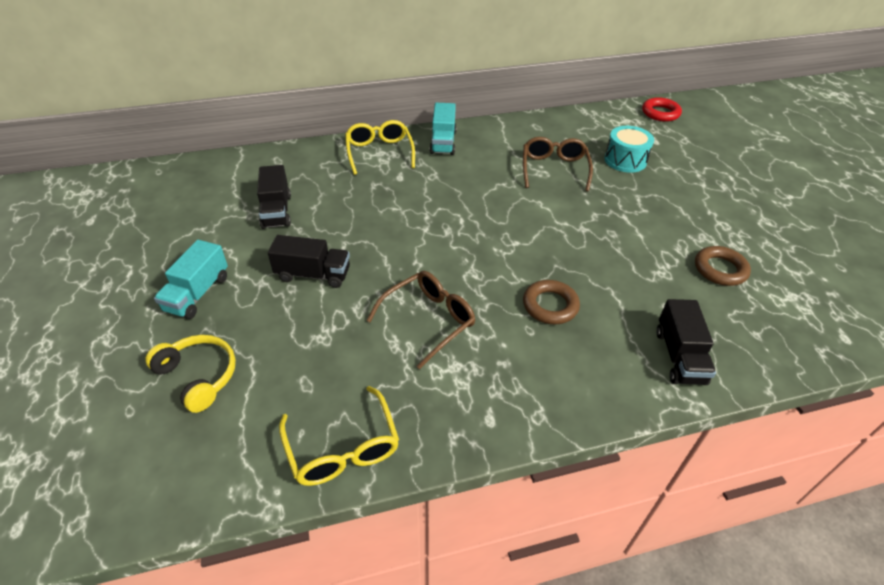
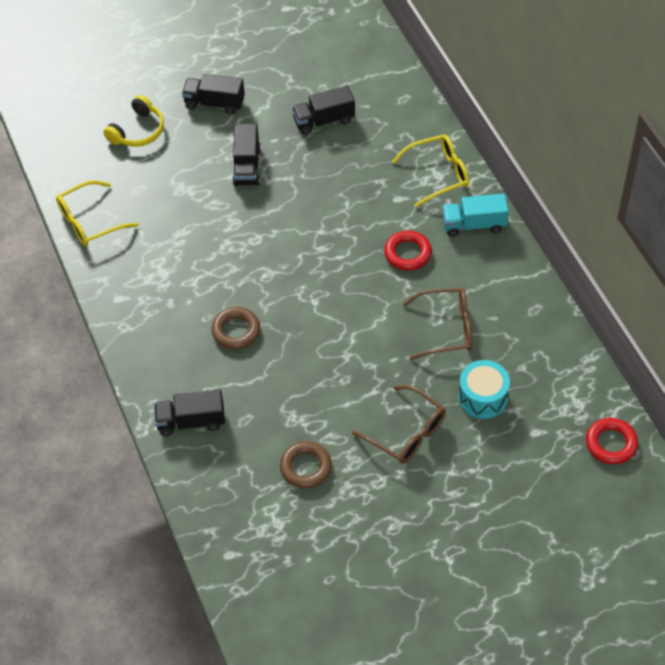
camera: 85 degrees right, 10 degrees up
(197, 293) = (214, 103): turquoise truck -> black truck
(429, 320) = (207, 250): brown glasses -> brown glasses (407, 433)
(466, 179) = (407, 253): none -> red ring

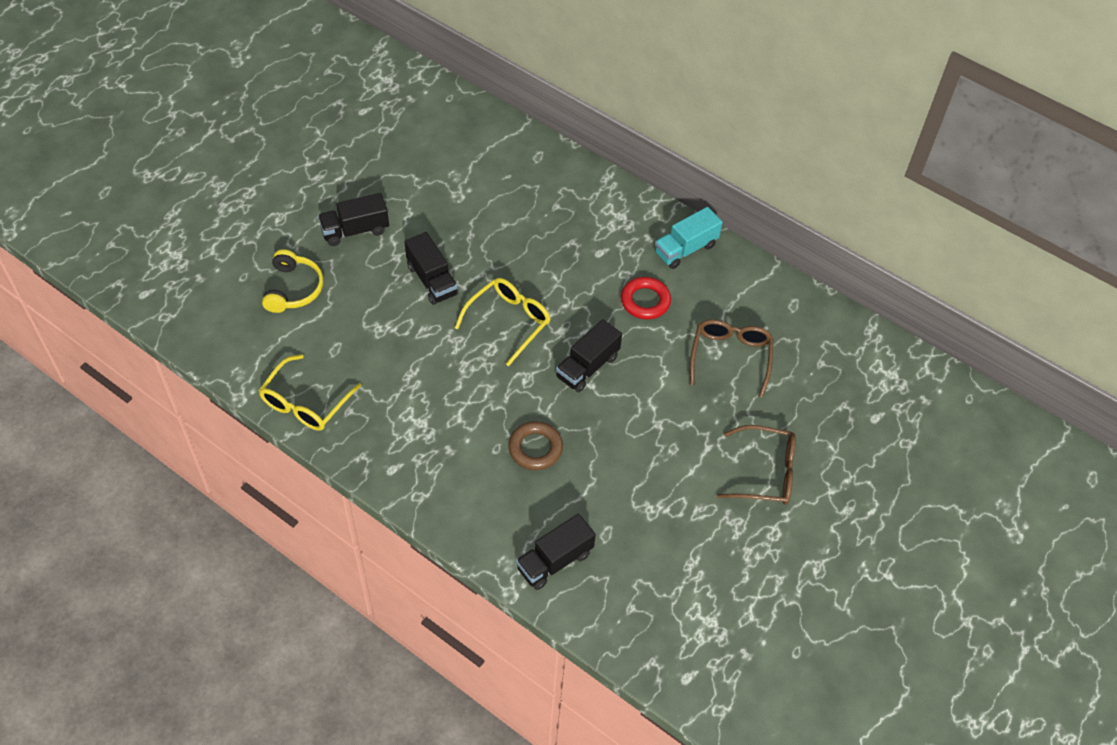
camera: 35 degrees left, 0 degrees up
(306, 467) = (697, 552): brown ring -> none
(324, 120) = (477, 206): black truck -> black truck (587, 367)
(438, 174) = (620, 215): yellow glasses -> yellow glasses (509, 321)
(446, 329) = (730, 357): brown glasses -> brown glasses turned 45 degrees counterclockwise
(483, 397) = (808, 407): turquoise drum -> none
(611, 443) = (944, 398): red ring -> none

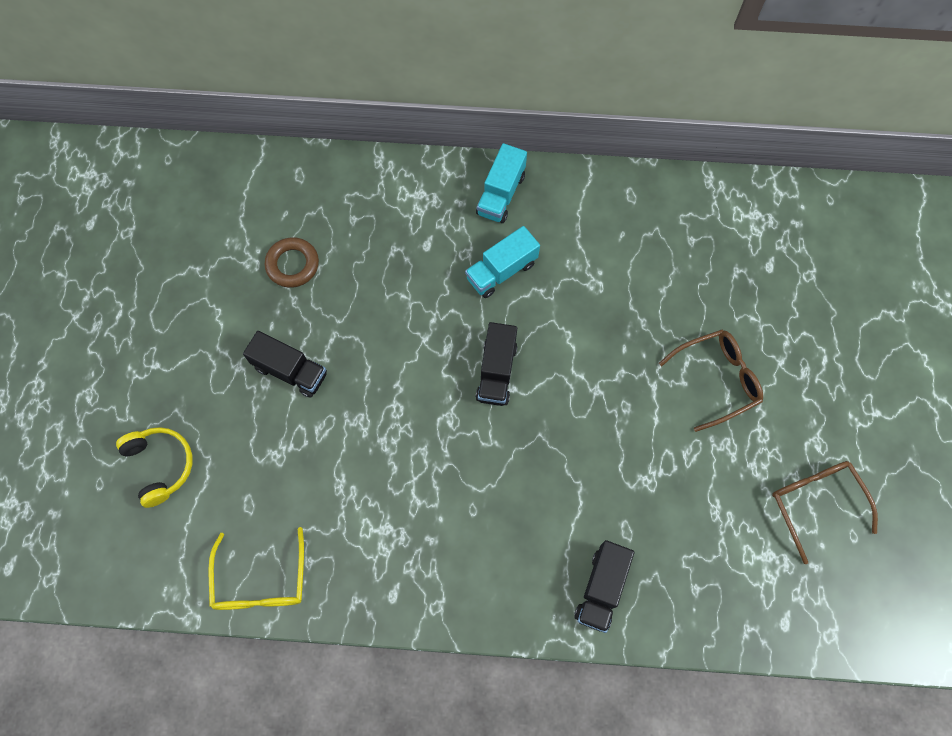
camera: 30 degrees left, 15 degrees up
(355, 230) = (177, 363): black truck -> none
(509, 321) = (393, 370): yellow glasses -> none
(535, 448) = (507, 486): brown ring -> brown ring (292, 265)
(645, 301) = (501, 271): red ring -> turquoise truck
(730, 357) = (613, 282): brown glasses -> brown glasses (815, 503)

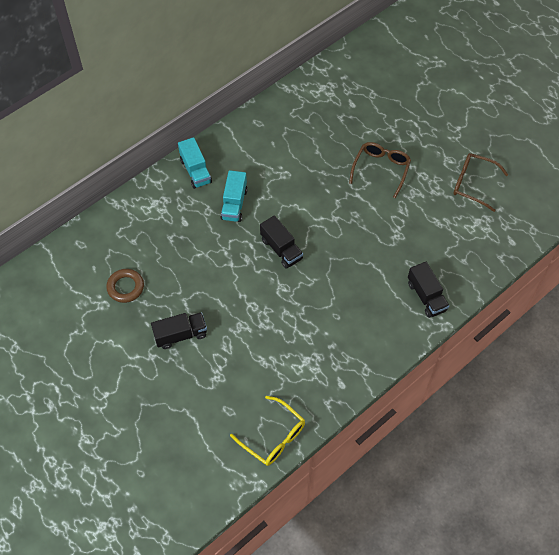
camera: 45 degrees left, 10 degrees down
(160, 465) = (163, 435): yellow headphones -> none

